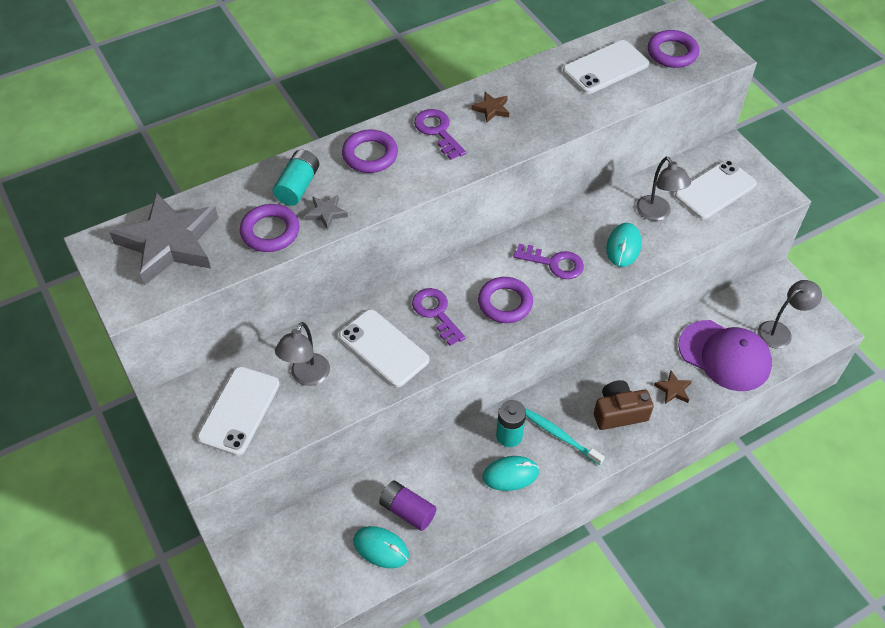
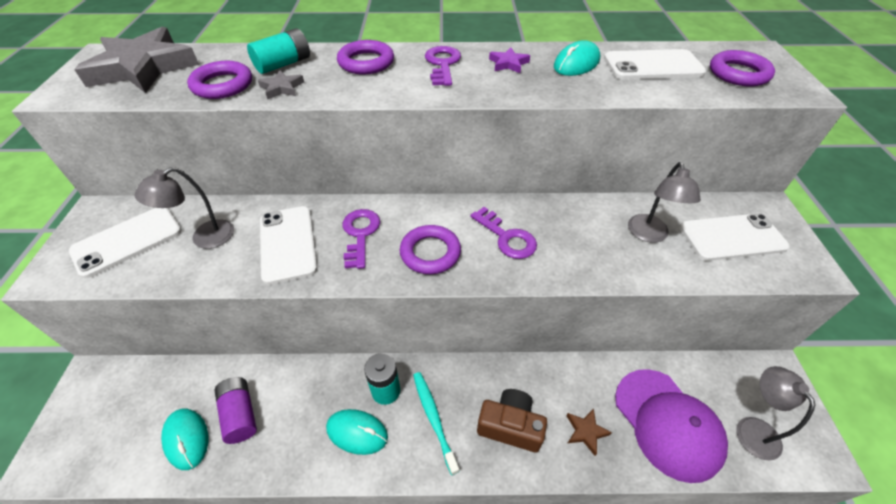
camera: 30 degrees right, 5 degrees down
(491, 109) = (508, 63): brown star -> purple star
(623, 247) = (591, 251): turquoise mouse -> turquoise mouse (576, 64)
(780, 331) = (752, 428): grey lamp -> grey lamp turned 105 degrees counterclockwise

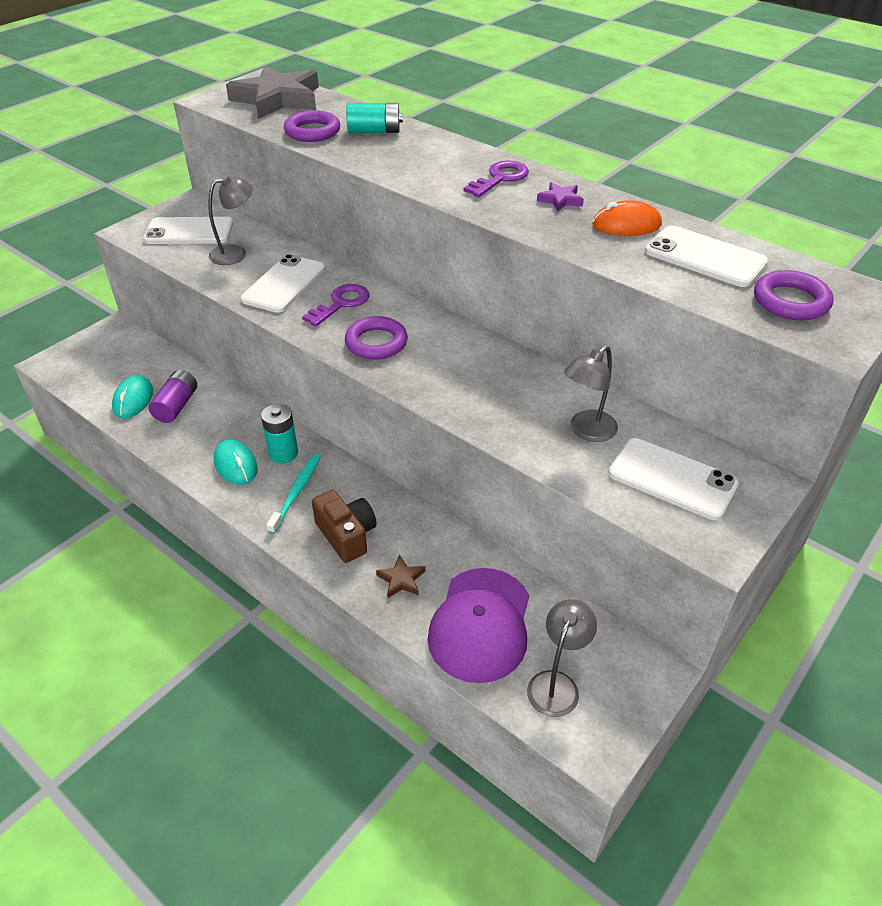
camera: 40 degrees right, 5 degrees down
(204, 238) = (235, 253): grey lamp -> grey lamp turned 150 degrees clockwise
(282, 88) = (349, 149): grey star -> none
(366, 62) = (439, 153): purple ring -> none
(507, 237) = (452, 365): purple key -> none
(576, 64) = (626, 225): turquoise mouse -> orange mouse

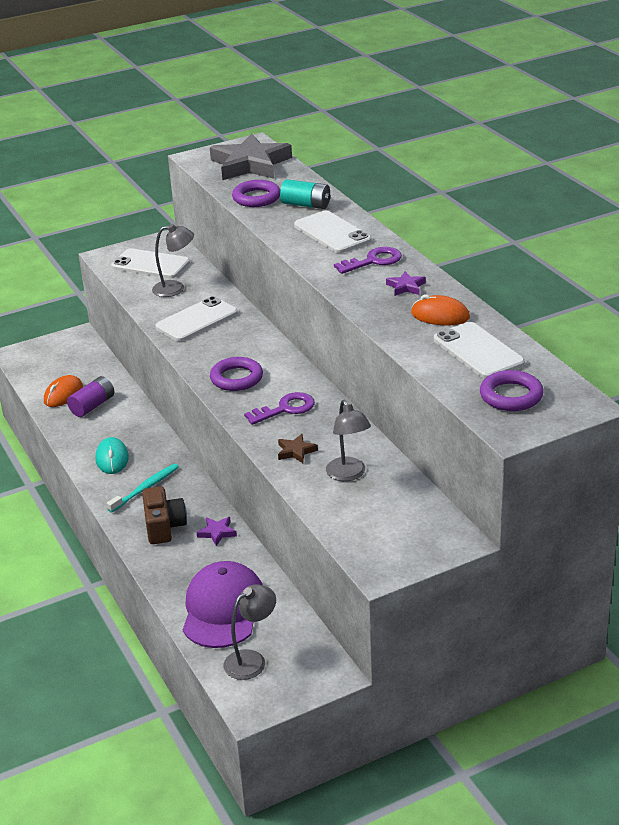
camera: 25 degrees right, 10 degrees down
(133, 400) = (63, 394): turquoise mouse -> orange mouse
(283, 453) = (153, 458): turquoise battery -> none
(341, 303) = (230, 343): purple key -> purple key (285, 409)
(401, 580) = (185, 566): brown star -> brown star (296, 451)
(412, 526) = (217, 532): none -> purple star
(480, 624) = (223, 609): purple cap -> purple cap turned 150 degrees clockwise
(587, 431) = (349, 475): grey lamp -> grey lamp turned 90 degrees counterclockwise
(672, 479) = (386, 520): white phone -> white phone (332, 233)

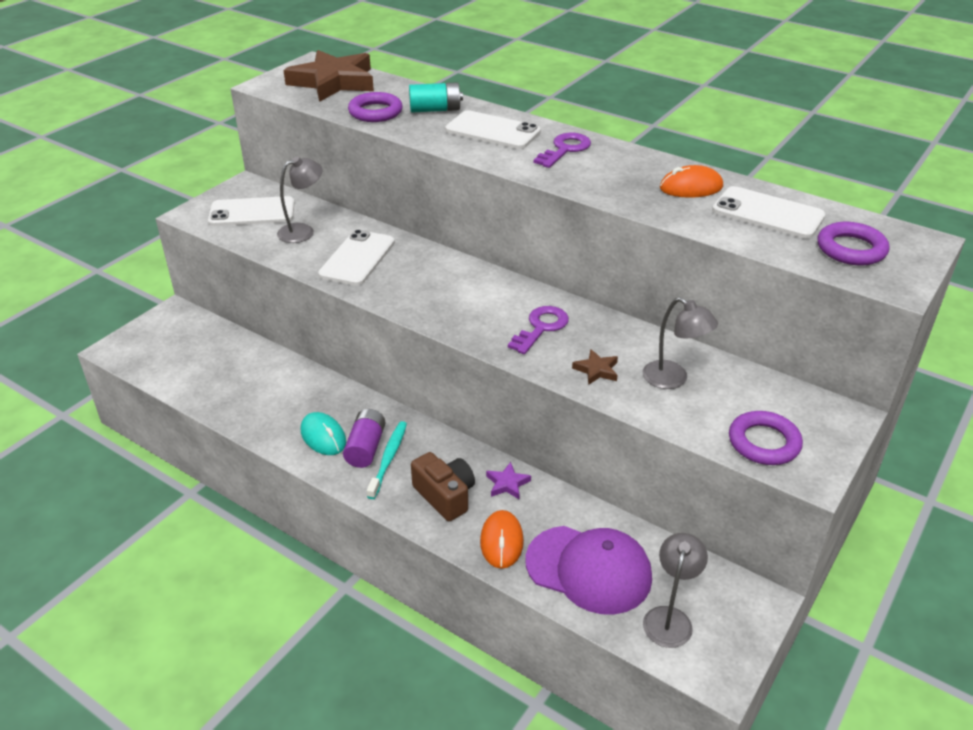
camera: 30 degrees left, 5 degrees up
(63, 394) = (208, 380): orange mouse -> orange mouse (502, 542)
(92, 406) = (252, 383): purple battery -> purple battery (365, 448)
(223, 609) = (589, 569): purple cap -> purple cap turned 135 degrees clockwise
(236, 378) = (459, 309): purple ring -> purple ring (764, 443)
(250, 164) = (333, 82): grey star -> brown star
(406, 287) = (625, 167): purple star -> none

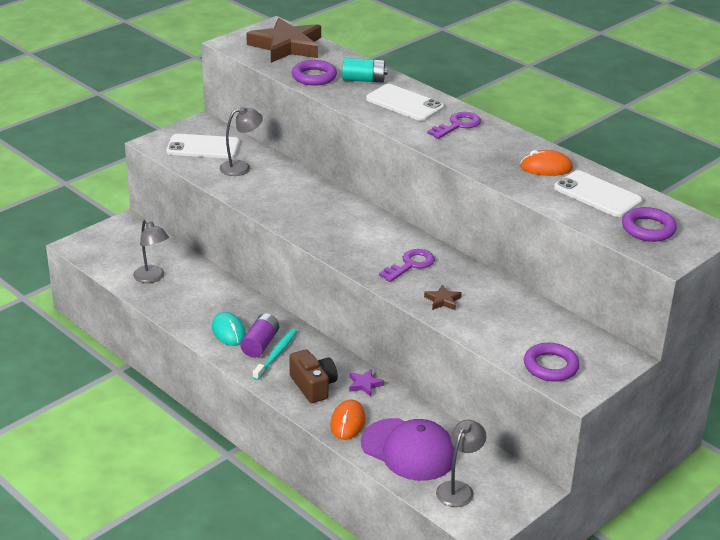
camera: 10 degrees right, 5 degrees down
(357, 258) = (280, 194): white phone -> none
(673, 379) = (500, 315): grey lamp -> grey lamp (152, 278)

